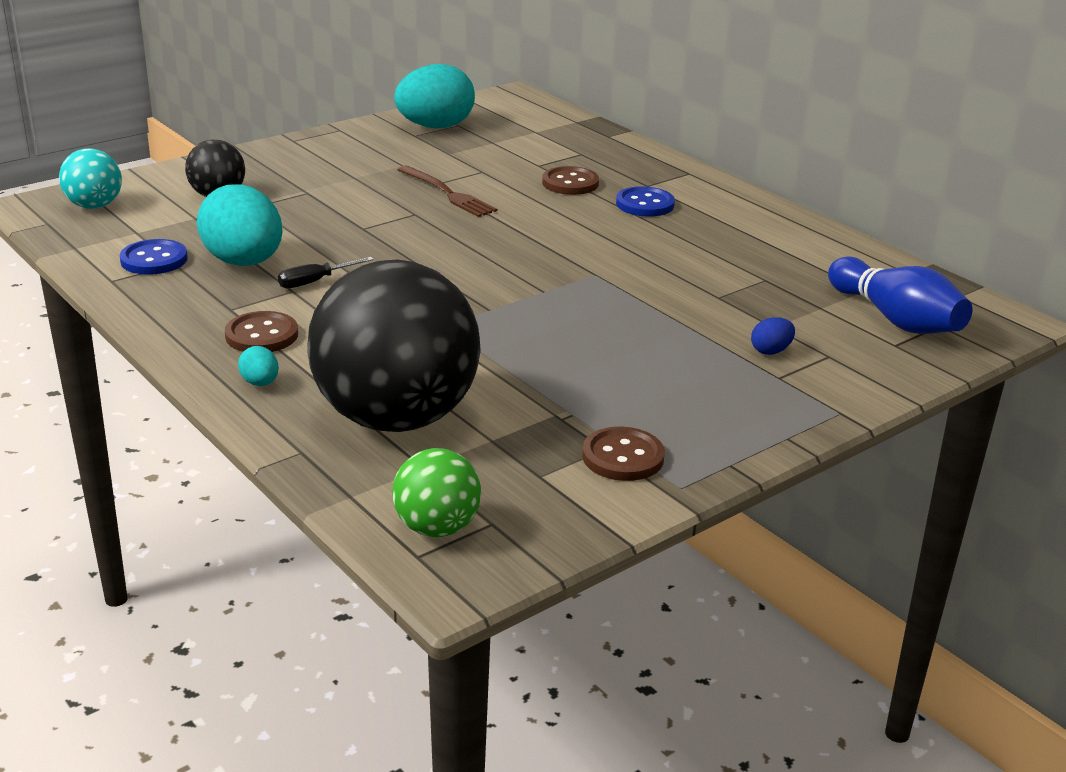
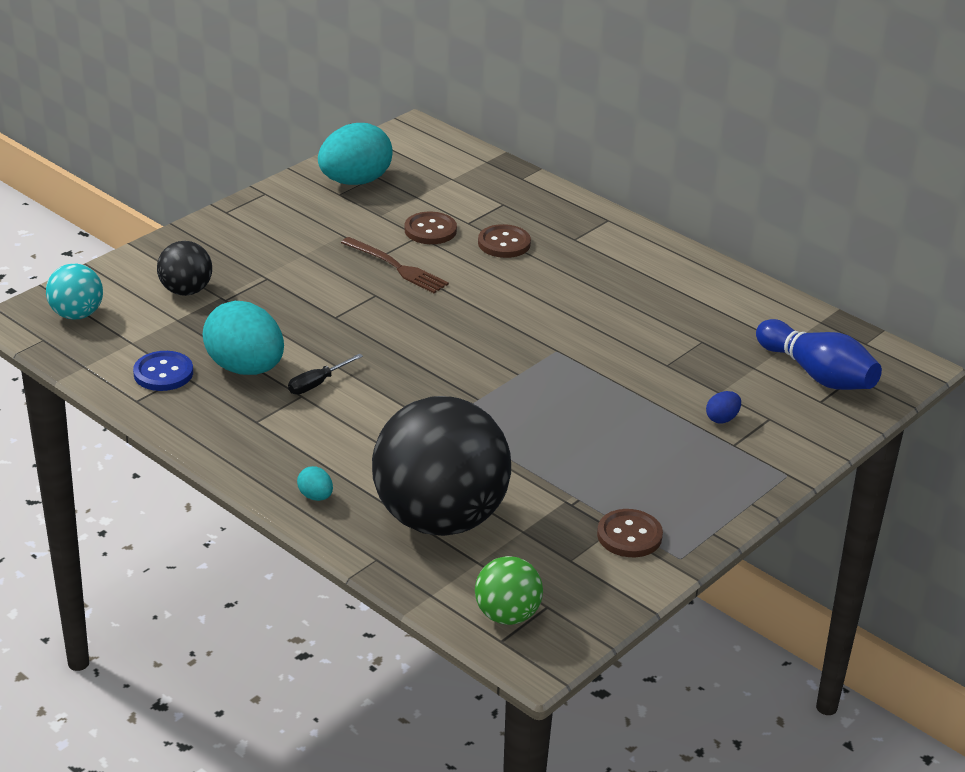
camera: 10 degrees left, 5 degrees up
(262, 335) = (295, 447): brown button -> brown button (430, 230)
(645, 204) = (578, 263): blue button -> none

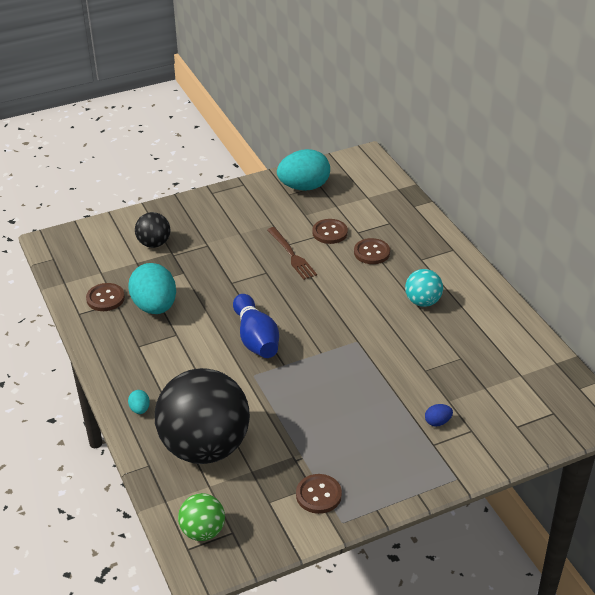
camera: 25 degrees right, 5 degrees up
(77, 314) = (82, 246): turquoise ball -> turquoise ball (422, 301)
(163, 373) = (105, 298): blue button -> brown button
(317, 383) = (191, 328): black screwdriver -> none
(817, 374) = (527, 404): blue bowling pin -> blue bowling pin (256, 338)

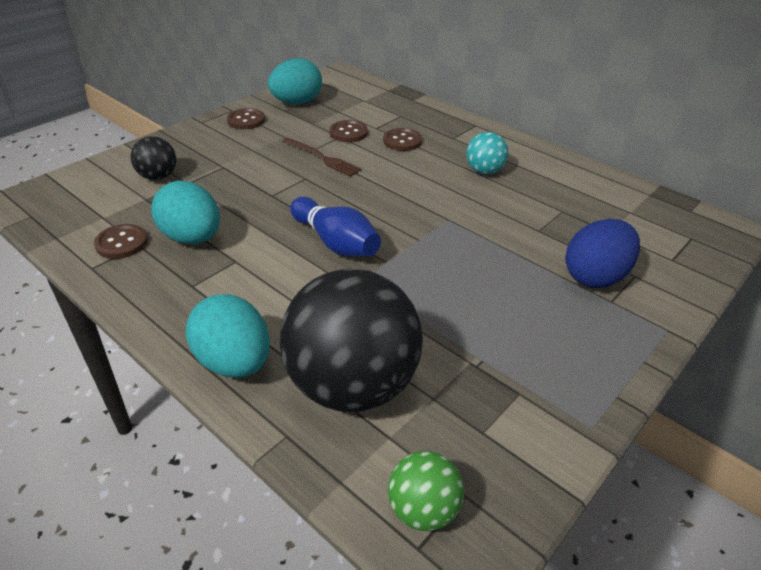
camera: 25 degrees left, 0 degrees up
(140, 409) = (234, 362): turquoise egg -> turquoise egg, size x2.41
(318, 495) = (537, 401): brown button -> brown button (246, 120)
(437, 422) = (595, 277): blue egg -> blue egg, size x2.41

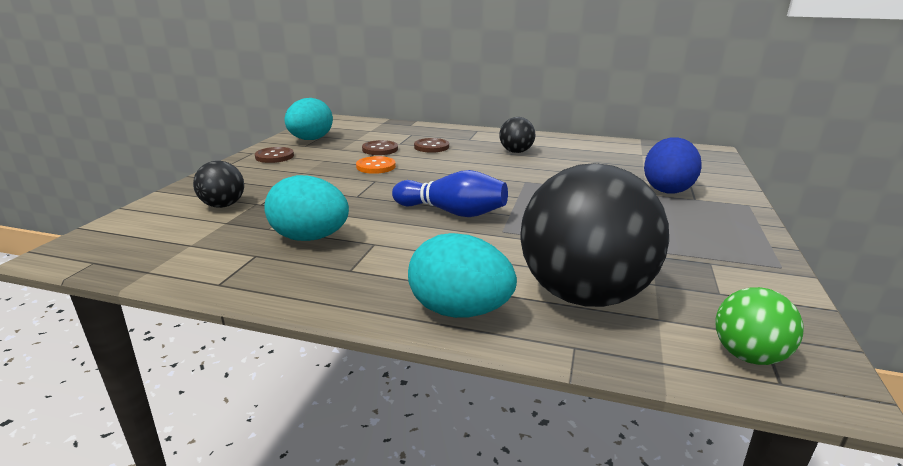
camera: 25 degrees left, 15 degrees down
(121, 243) = (234, 258): brown button -> none
(322, 158) = (376, 166): brown fork -> orange button
(484, 171) = (516, 152): turquoise ball -> black ball

